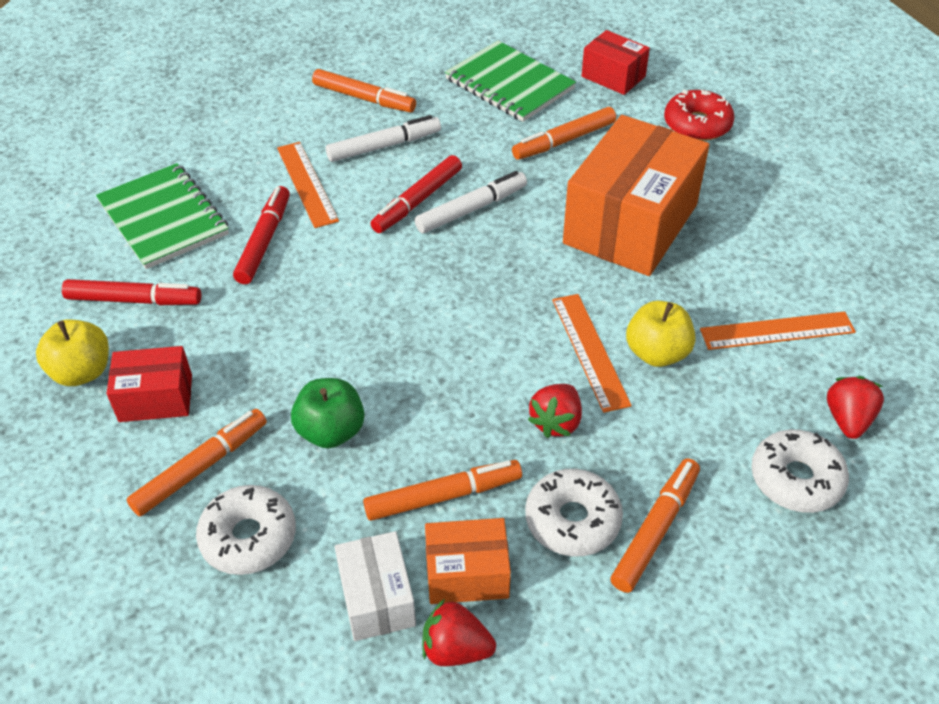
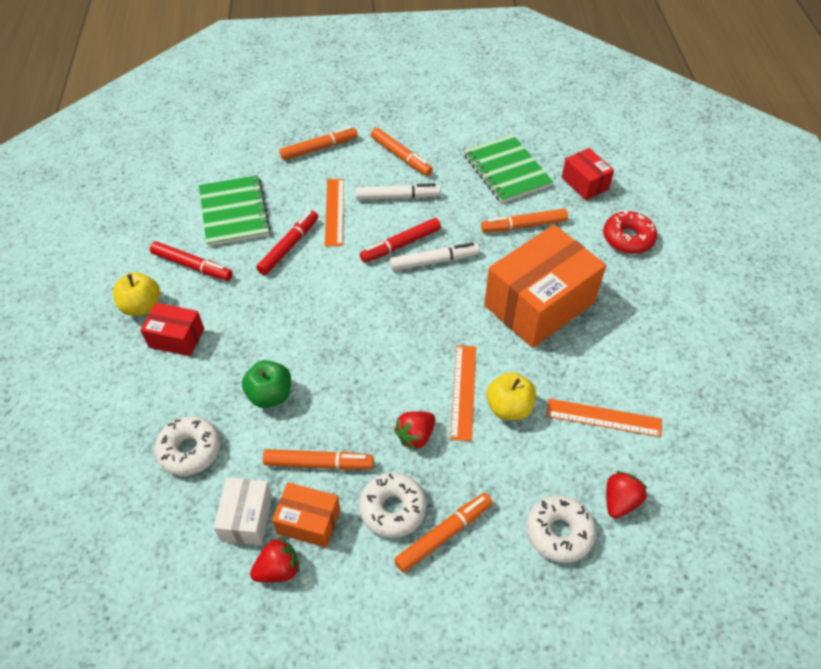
camera: 20 degrees right, 5 degrees up
(201, 467) = (182, 394): orange marker -> orange marker (319, 148)
(455, 649) = (278, 569): red strawberry -> red strawberry turned 120 degrees clockwise

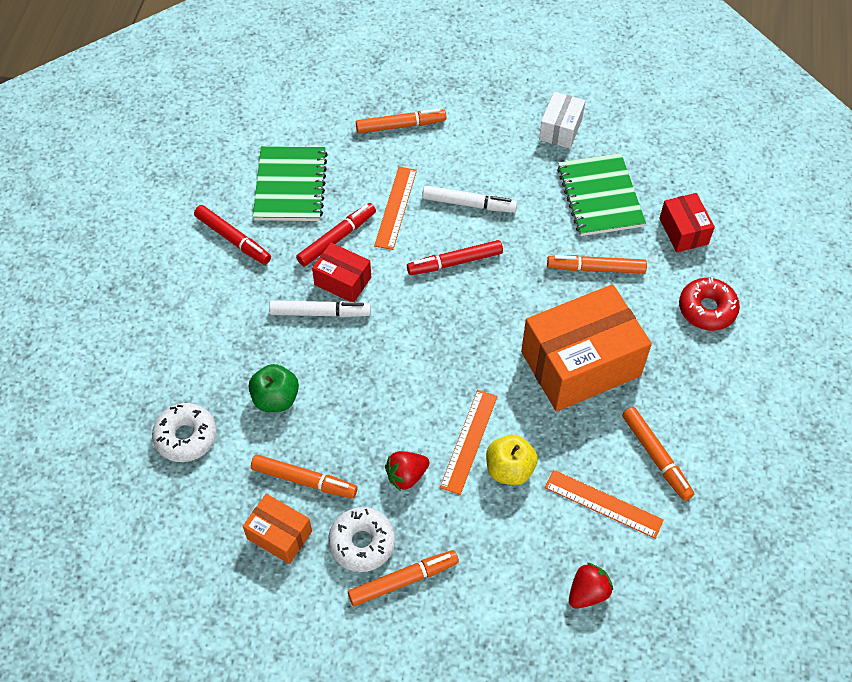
camera: 15 degrees right, 5 degrees up
(142, 306) = (173, 274): yellow apple -> none
(176, 338) = (199, 316): red box -> red box (342, 281)
(247, 518) = (223, 516): white box -> white box (560, 129)
(278, 569) = (240, 572): red strawberry -> none
(401, 156) = (487, 154): orange marker -> orange marker (656, 456)
(434, 261) = (484, 289): white marker -> white marker (320, 313)
(559, 532) = (516, 607): white donut -> none

